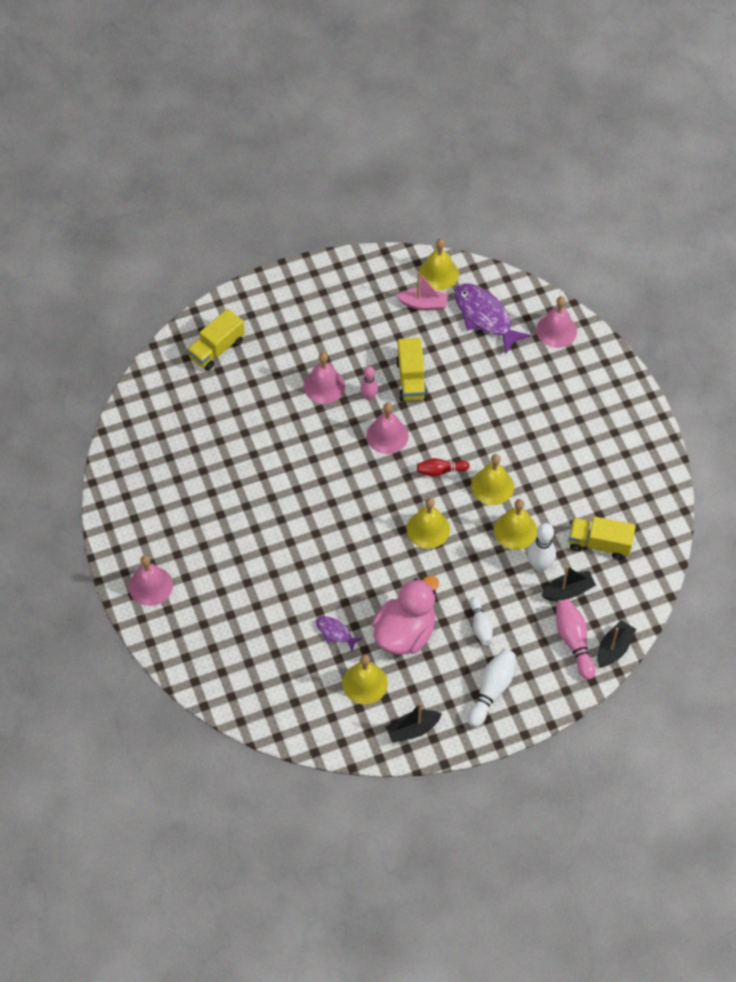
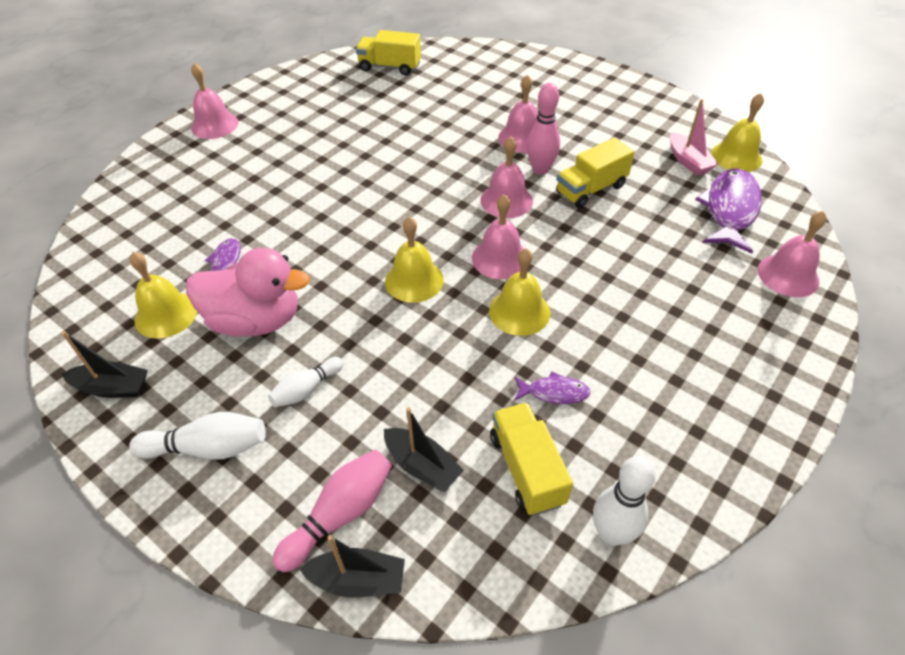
camera: 60 degrees right, 10 degrees down
(217, 349) = (495, 68): yellow truck -> yellow truck (390, 67)
(369, 396) = (540, 169): pink bowling pin -> pink bowling pin, size x1.51
(412, 729) = (112, 388): black boat -> black boat turned 150 degrees clockwise
(440, 471) = (500, 258): red bowling pin -> pink bell
(515, 530) = (475, 362): yellow bell -> none
(539, 565) = (440, 412): white bowling pin -> white bowling pin (611, 533)
(561, 503) = (554, 392): none -> purple fish

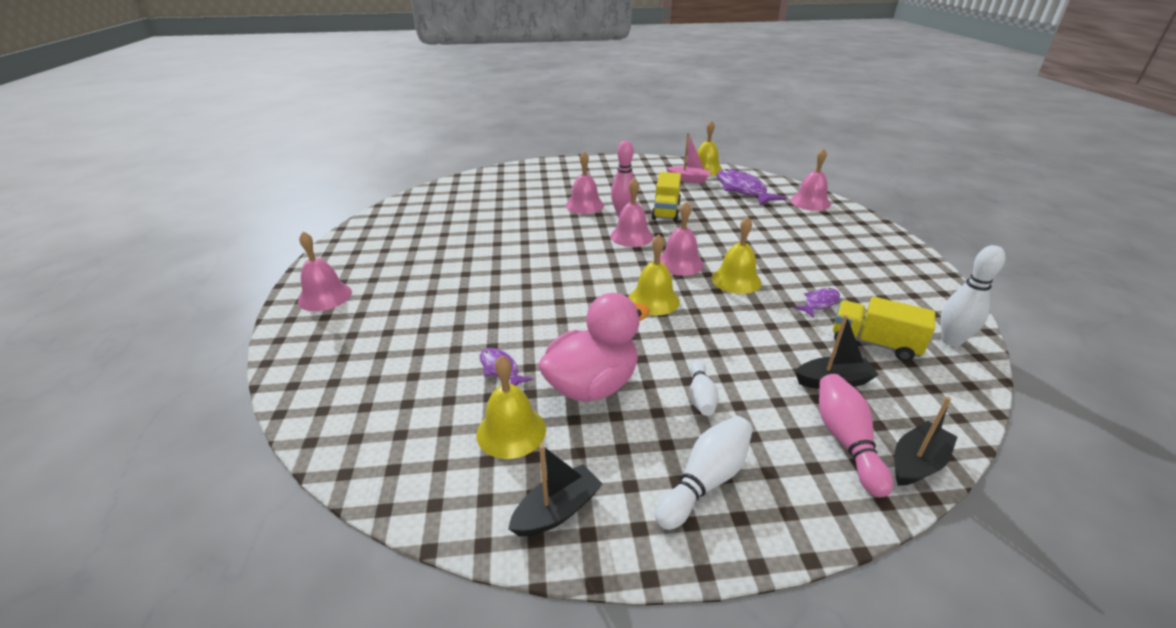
camera: 45 degrees left, 15 degrees down
(390, 67) = (425, 206): yellow truck -> none

